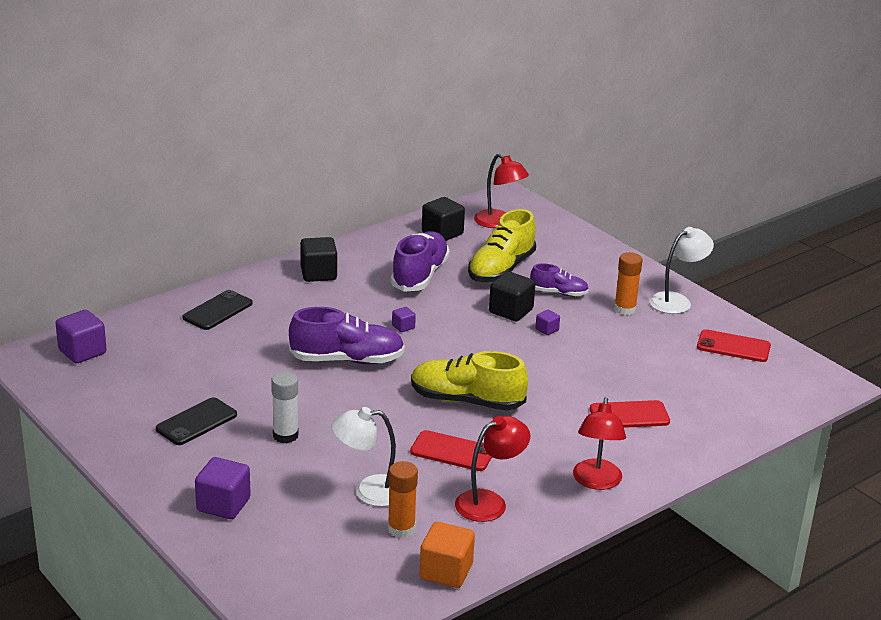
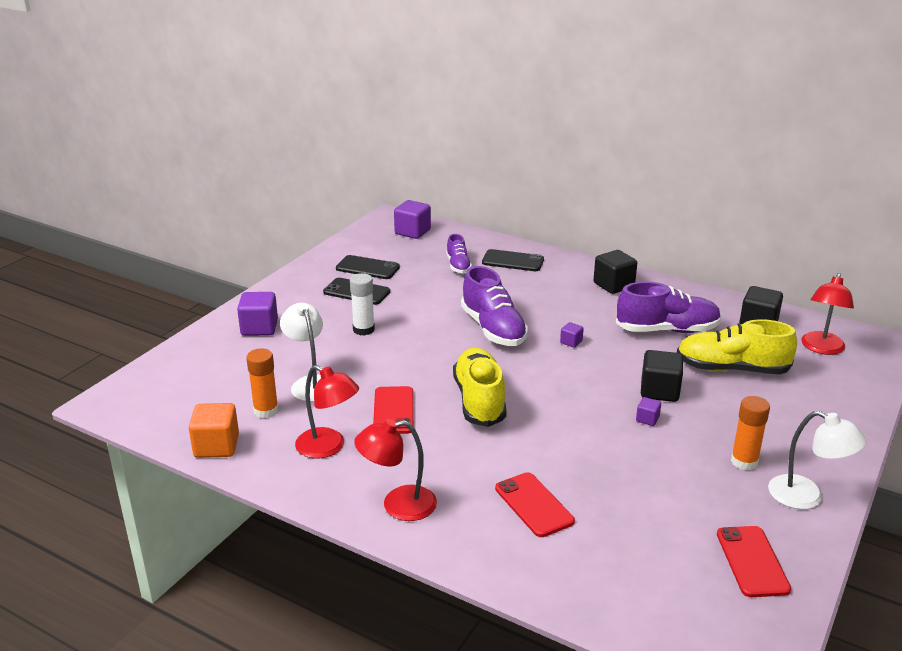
camera: 70 degrees right, 0 degrees up
(144, 402) = (367, 268): none -> black phone
(558, 293) = (727, 412): purple shoe -> purple shoe (458, 265)

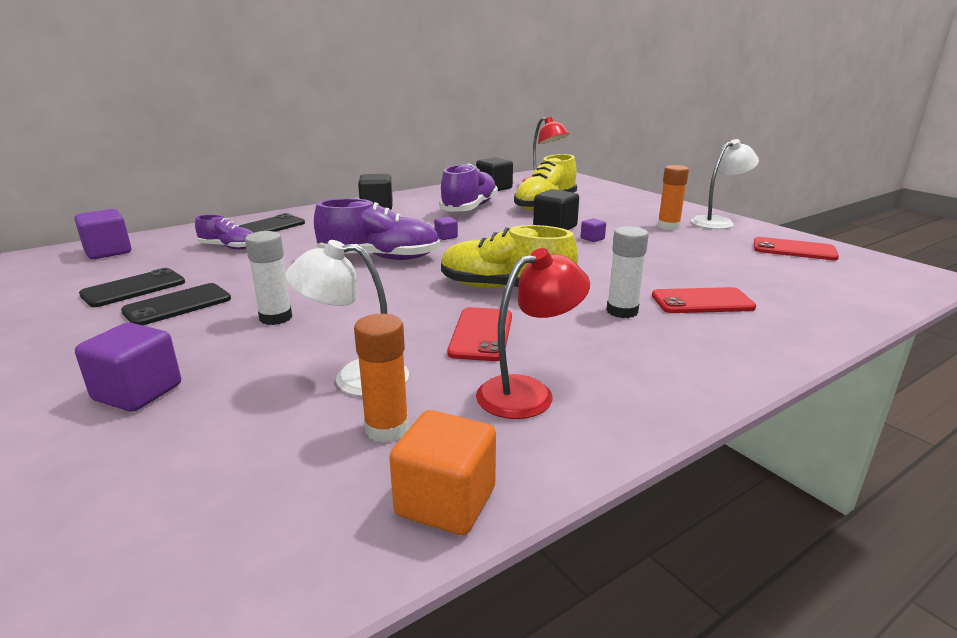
camera: 65 degrees left, 5 degrees down
(393, 411) = (481, 334): red phone -> red phone turned 75 degrees clockwise
(398, 505) = (681, 369): red lamp -> none
(479, 464) = (622, 311): none -> white glue stick

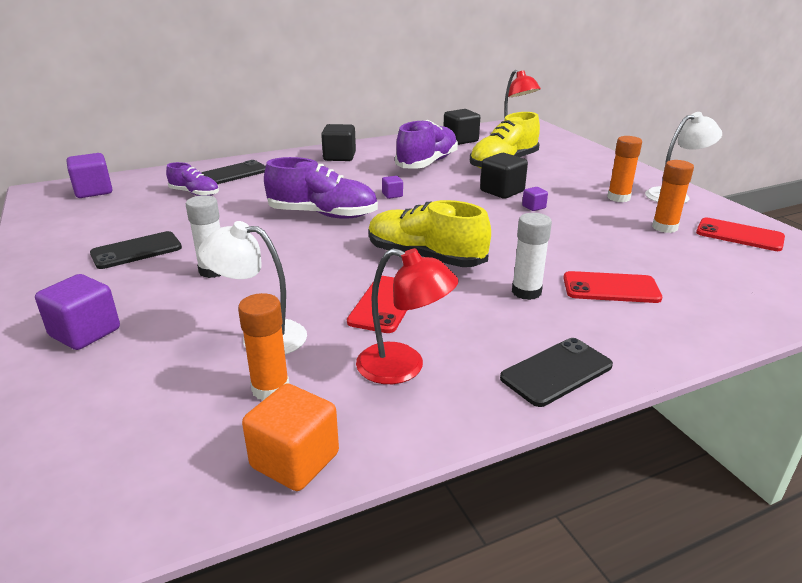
camera: 10 degrees right, 5 degrees up
(134, 288) = (105, 231): black phone -> black phone (556, 372)
(528, 392) = (403, 367): red lamp -> red lamp turned 45 degrees clockwise
(724, 248) = (664, 227): none -> orange glue stick

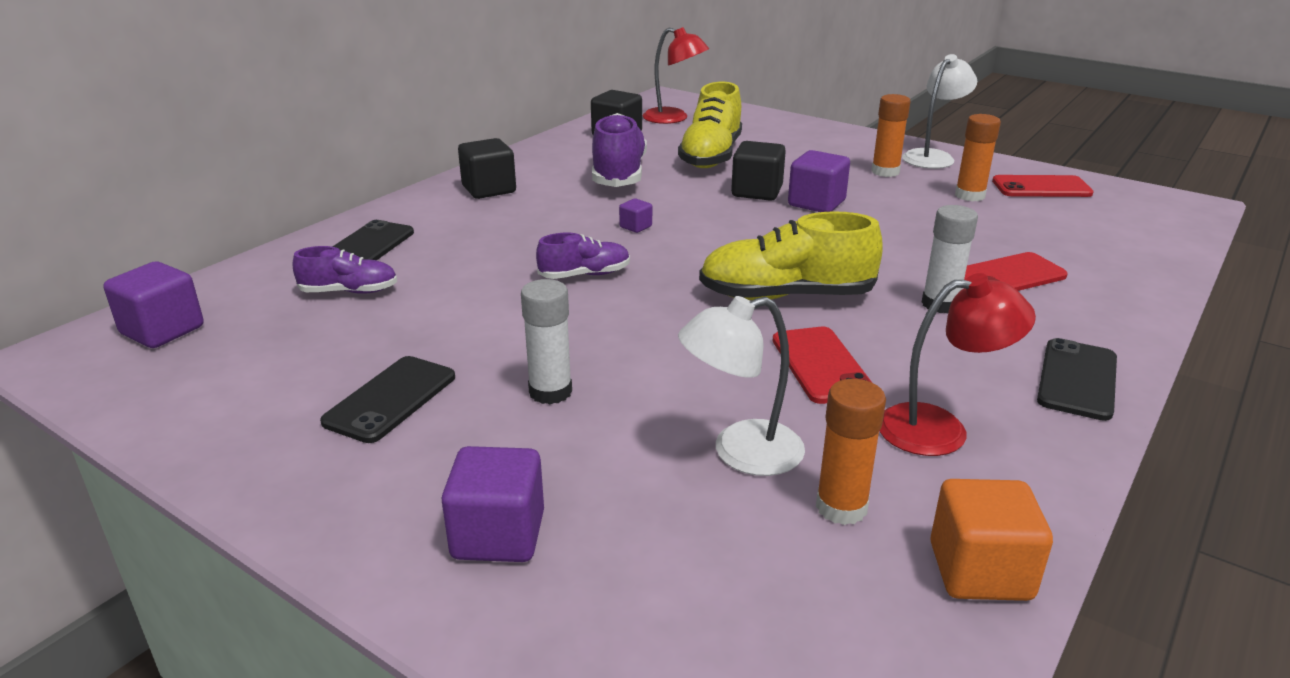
camera: 30 degrees left, 0 degrees up
(323, 214) = (584, 275): purple shoe -> purple shoe, size x0.56
(533, 207) = (816, 203): purple cube -> purple cube, size x1.98

